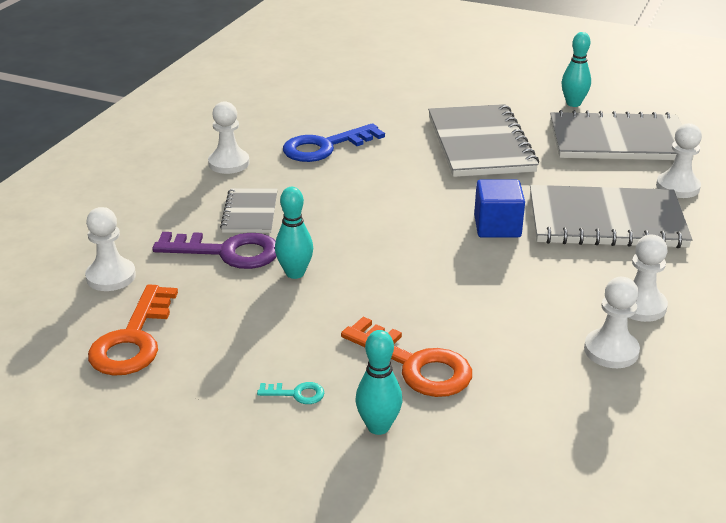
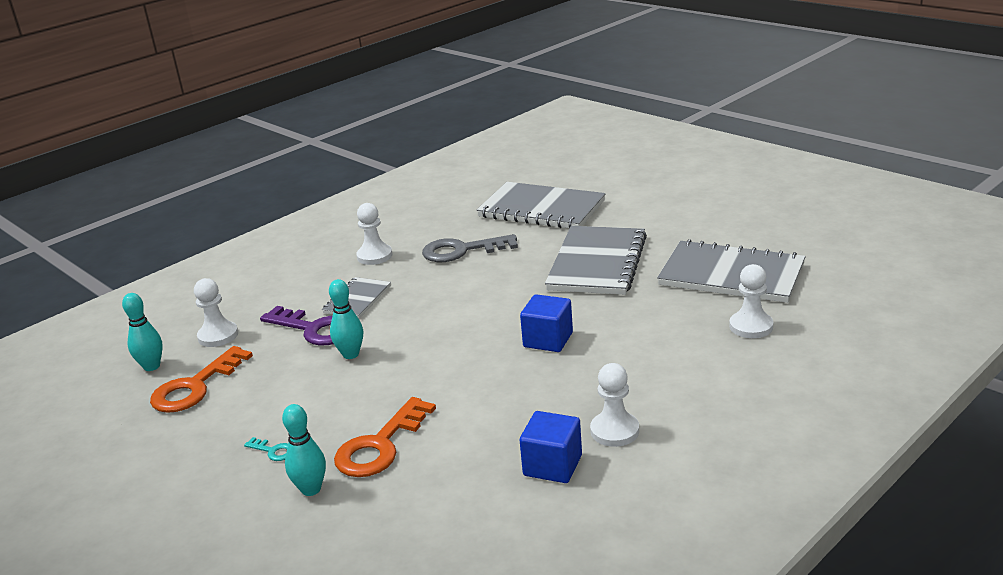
camera: 25 degrees right, 5 degrees down
(325, 147) = (462, 251): blue key -> grey key
(415, 364) = (380, 445): orange key -> orange key turned 60 degrees clockwise
(573, 103) = (718, 234): turquoise bowling pin -> turquoise bowling pin (151, 366)
(606, 221) = (651, 349): grey notebook -> grey notebook (541, 209)
(611, 350) = (552, 465): white pawn -> blue cube

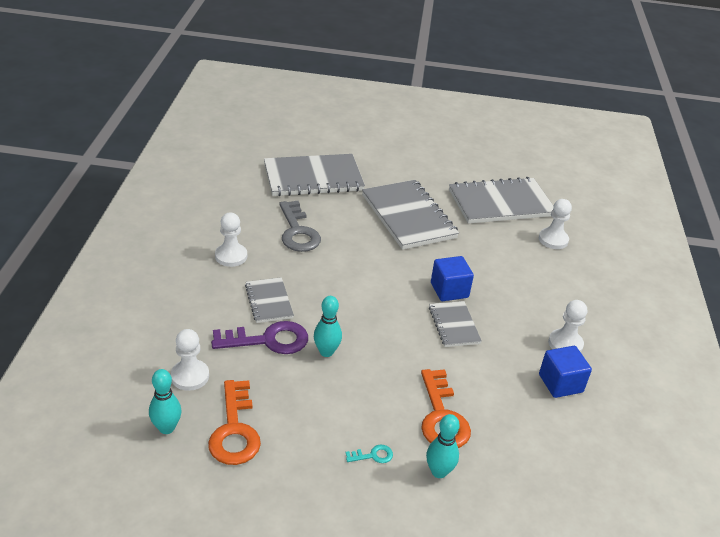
camera: 45 degrees left, 10 degrees up
(462, 251) = (297, 232): grey key -> grey key turned 60 degrees counterclockwise
(507, 372) = (454, 325): none -> grey notebook

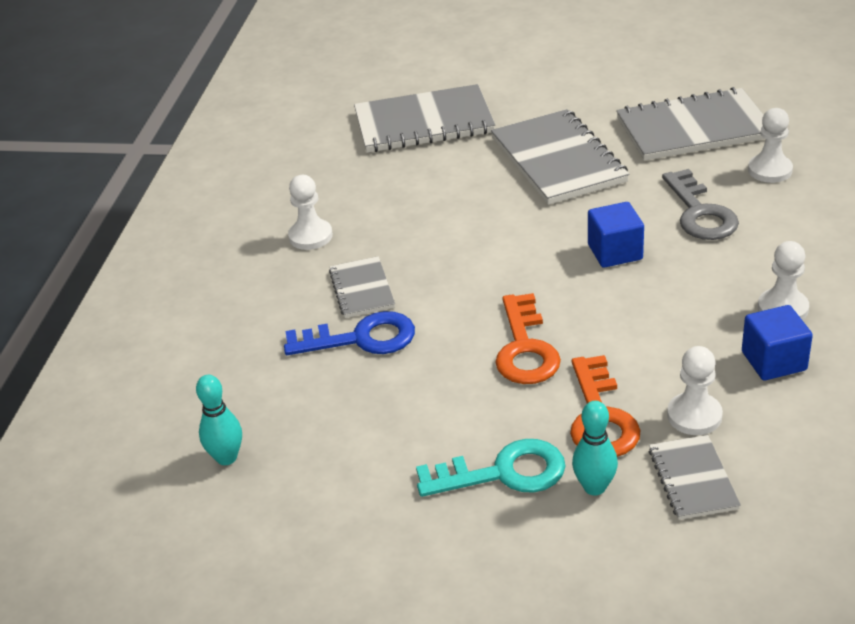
camera: 10 degrees right, 0 degrees up
(190, 376) = (256, 392): white pawn -> white pawn (694, 416)
(234, 430) = (316, 454): orange key -> orange key (525, 348)
(268, 340) = (360, 338): purple key -> blue key
(297, 232) = (402, 196): grey key -> grey key (700, 213)
(326, 352) = (440, 347): turquoise bowling pin -> none
(373, 455) = (503, 473): turquoise key -> turquoise key, size x2.28
(454, 325) = (620, 297): grey notebook -> grey notebook (693, 479)

